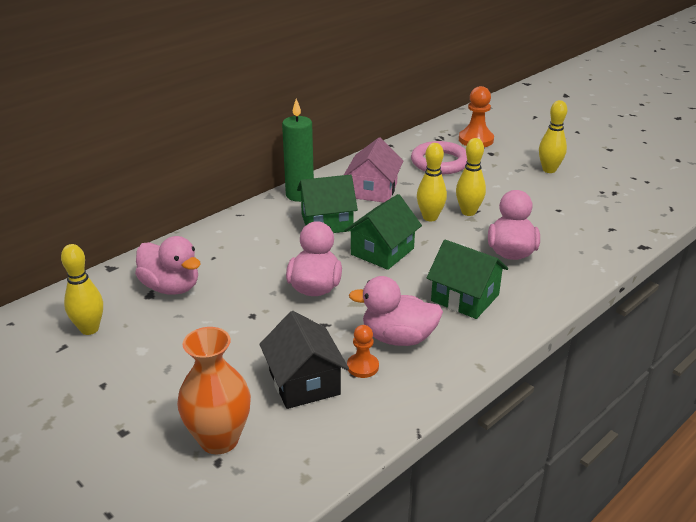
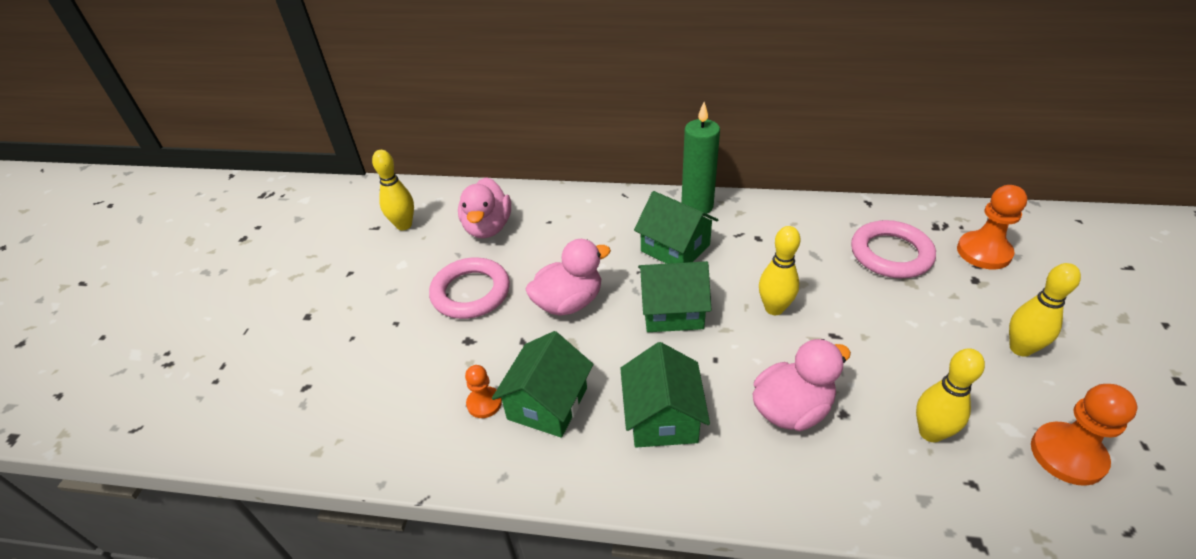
camera: 55 degrees right, 10 degrees up
(219, 439) = (330, 371): orange vase -> none
(236, 327) = (471, 292): none -> pink ring
(304, 382) = (433, 378): black house -> none
(373, 190) = (768, 242): pink house -> none
(398, 338) = (547, 403): pink duck -> green house
(468, 212) = (824, 331): yellow bowling pin -> yellow bowling pin (930, 432)
(620, 197) = (1067, 455): none -> orange pawn

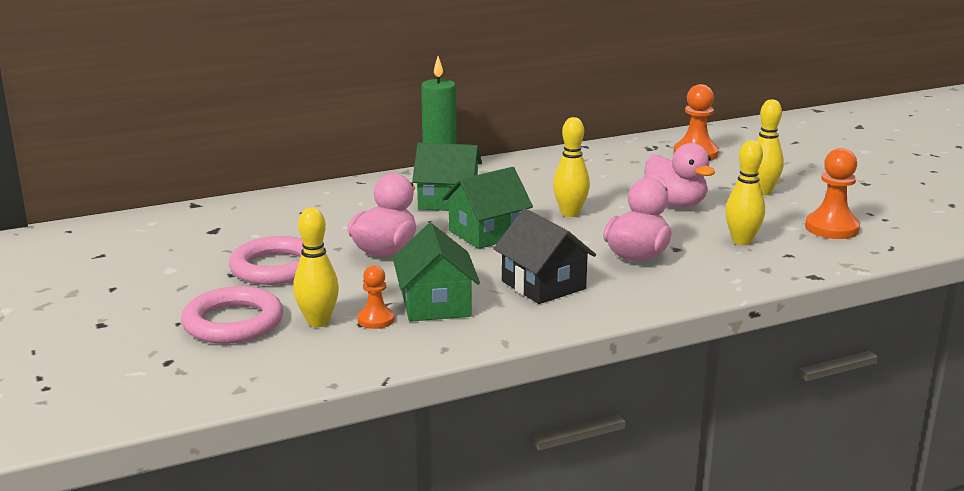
camera: 35 degrees left, 20 degrees down
(404, 225) = (135, 246): yellow bowling pin -> yellow bowling pin (318, 322)
(488, 227) = (239, 228): pink duck -> pink duck (675, 203)
(662, 417) = (543, 285): green house -> black house
(890, 254) = (630, 168): pink ring -> pink ring (233, 322)

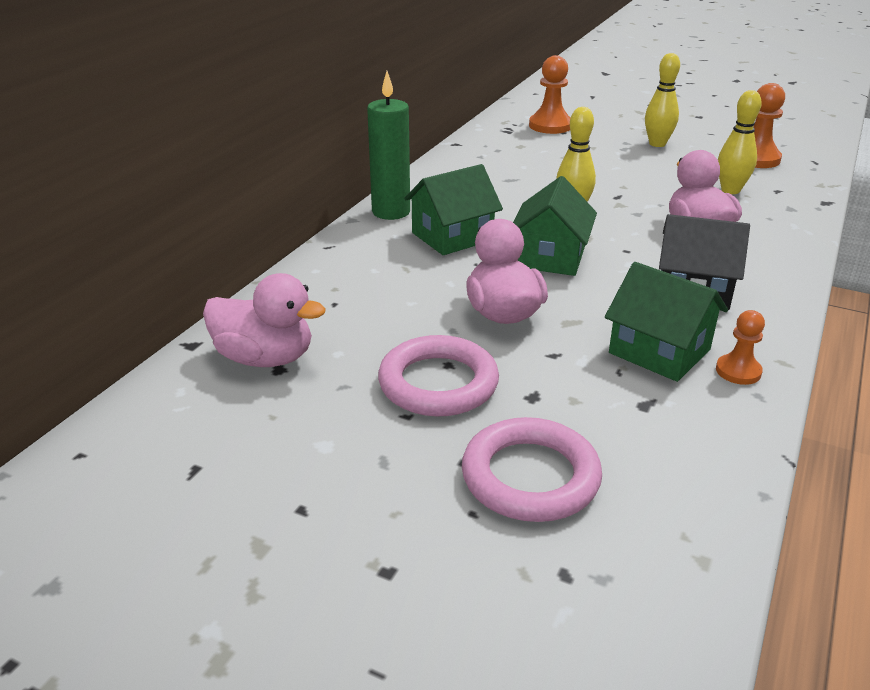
camera: 40 degrees left, 10 degrees up
(318, 322) = (605, 427): yellow bowling pin -> none
(376, 320) = (648, 395): orange pawn -> orange pawn (738, 371)
(675, 203) = (625, 174): pink duck -> pink duck (265, 358)

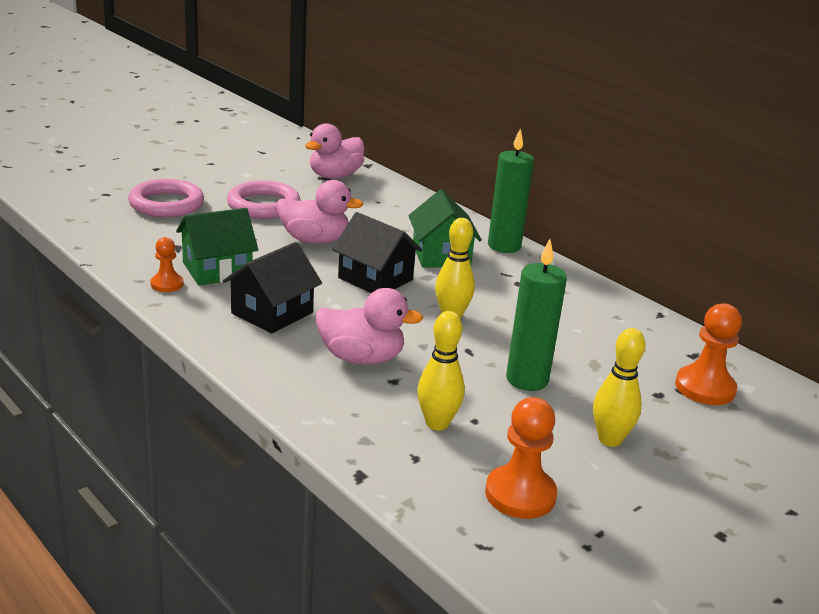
camera: 110 degrees right, 5 degrees down
(550, 257) = (375, 279): green house -> black house
(626, 172) = (527, 379): none -> green candle

